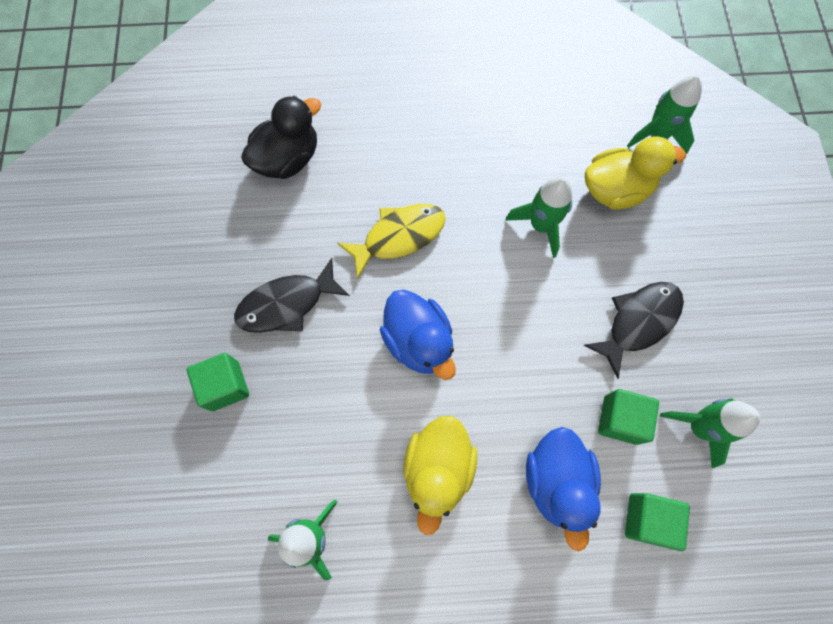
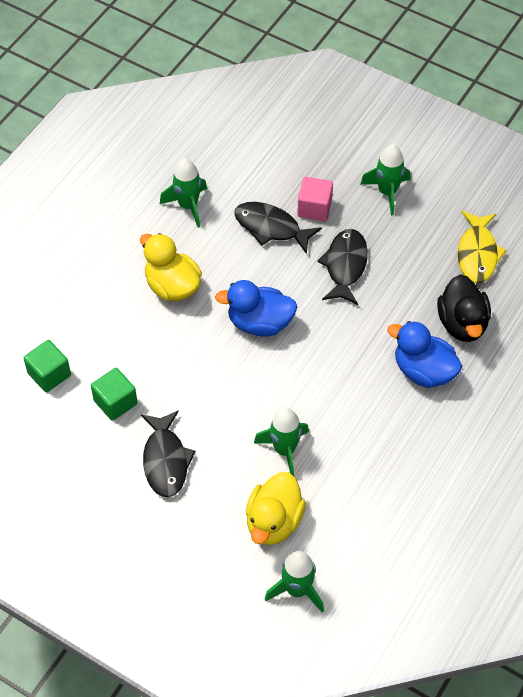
camera: 125 degrees right, 15 degrees down
(225, 386) = (314, 208): green cube -> pink cube
(284, 415) = (271, 228): none -> black fish
(399, 236) = (345, 356): yellow fish -> yellow fish (477, 254)
(556, 481) = (112, 342): blue duck -> blue duck (423, 371)
(699, 427) = (72, 444): green rocket -> green rocket (387, 192)

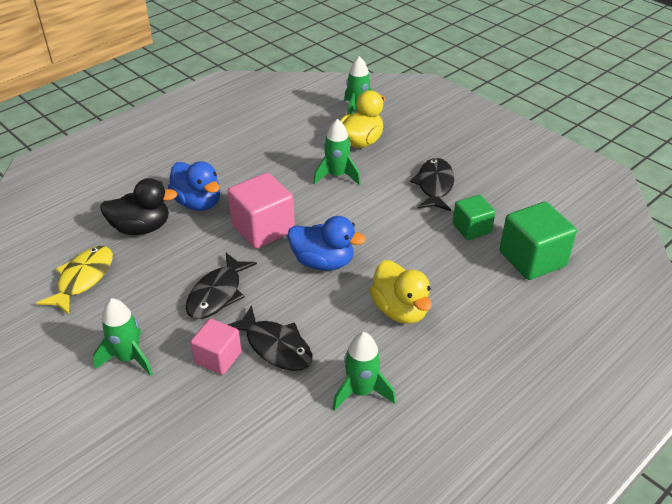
camera: 165 degrees left, 15 degrees down
(49, 374) = (532, 259): green cube -> green cube, size x1.62
(337, 351) = (263, 228): none -> pink cube
(462, 323) = (141, 228): black duck -> black duck turned 75 degrees clockwise

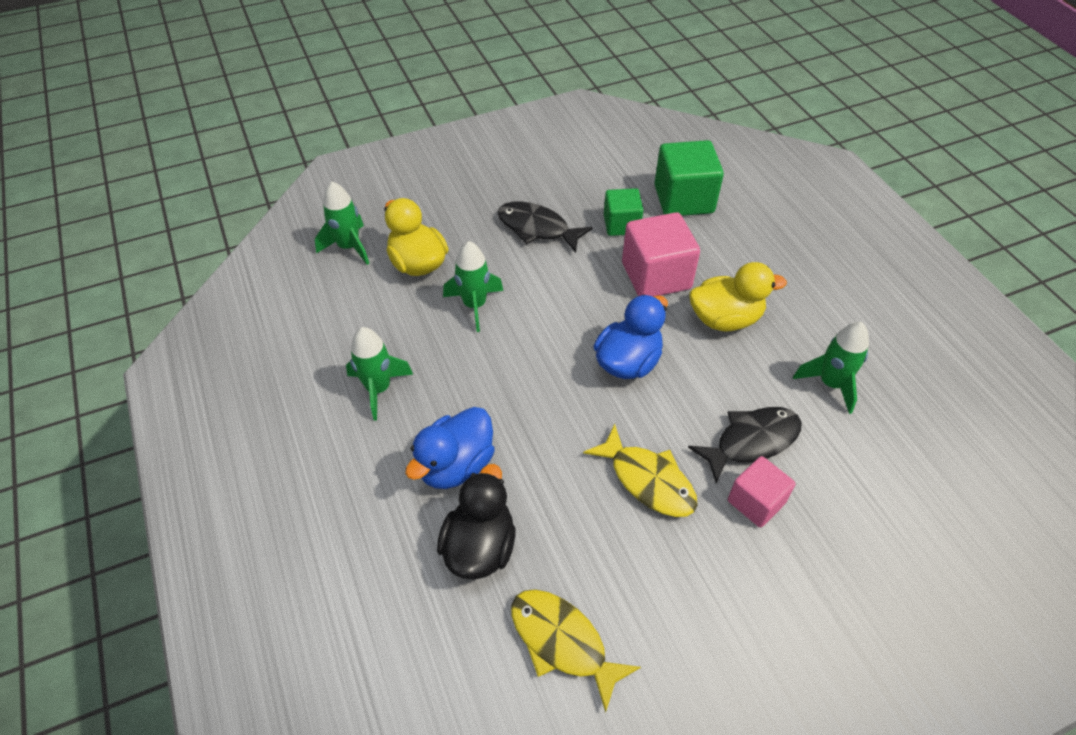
camera: 70 degrees left, 10 degrees up
(128, 358) = (734, 602): green rocket -> green rocket (378, 389)
(198, 203) = (455, 465): blue duck -> blue duck turned 150 degrees clockwise
(217, 294) = (648, 480): black fish -> yellow fish
(263, 228) = (543, 404): pink cube -> pink cube (656, 276)

